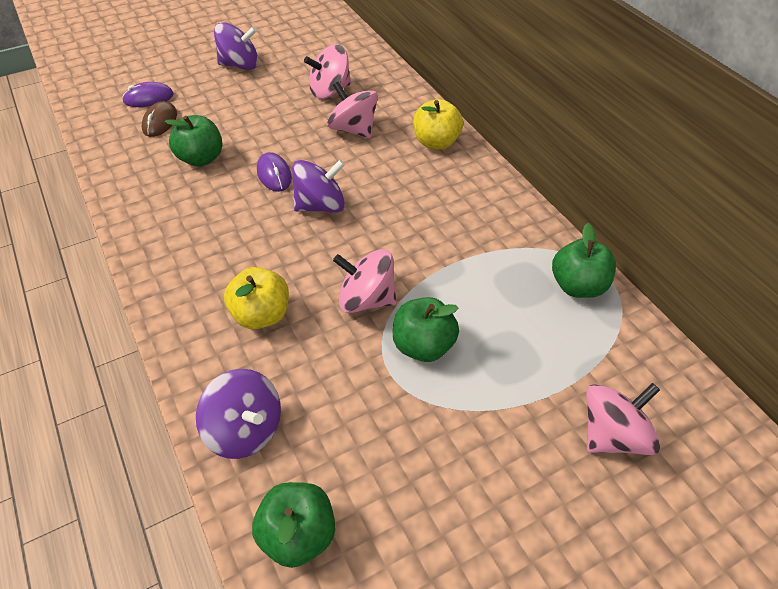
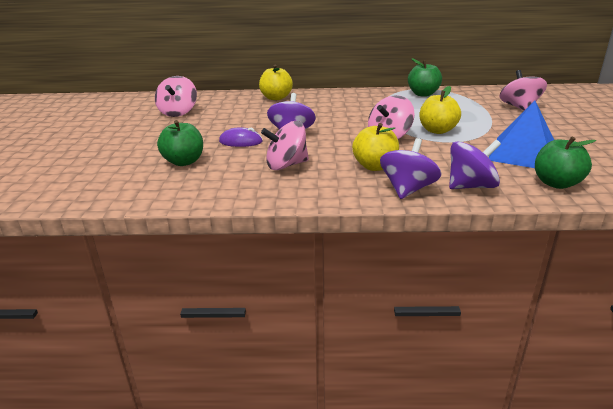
camera: 60 degrees left, 20 degrees down
(148, 98) = (66, 170): purple mouse -> none
(160, 122) = (108, 170): brown mouse -> none
(240, 65) = (91, 132): purple spinning top -> purple spinning top (408, 189)
(353, 129) = (230, 113): pink spinning top -> pink spinning top (286, 165)
(391, 475) = (523, 153): none -> blue pyramid
(423, 346) = (437, 130): green apple -> yellow apple

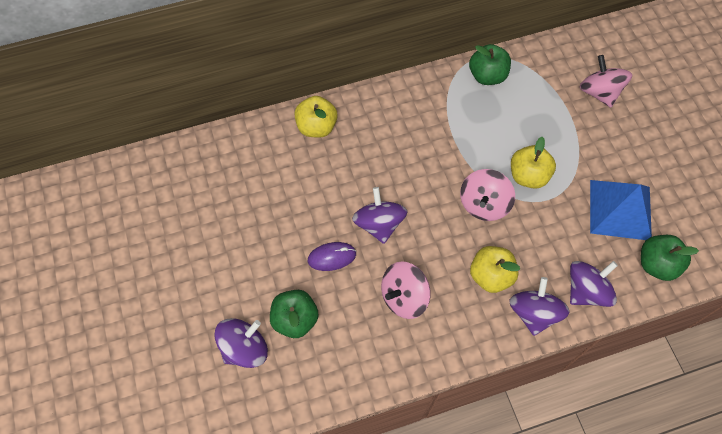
camera: 20 degrees left, 35 degrees up
(129, 167) = (245, 348): none -> purple spinning top
(178, 112) = (217, 199): pink spinning top -> none

